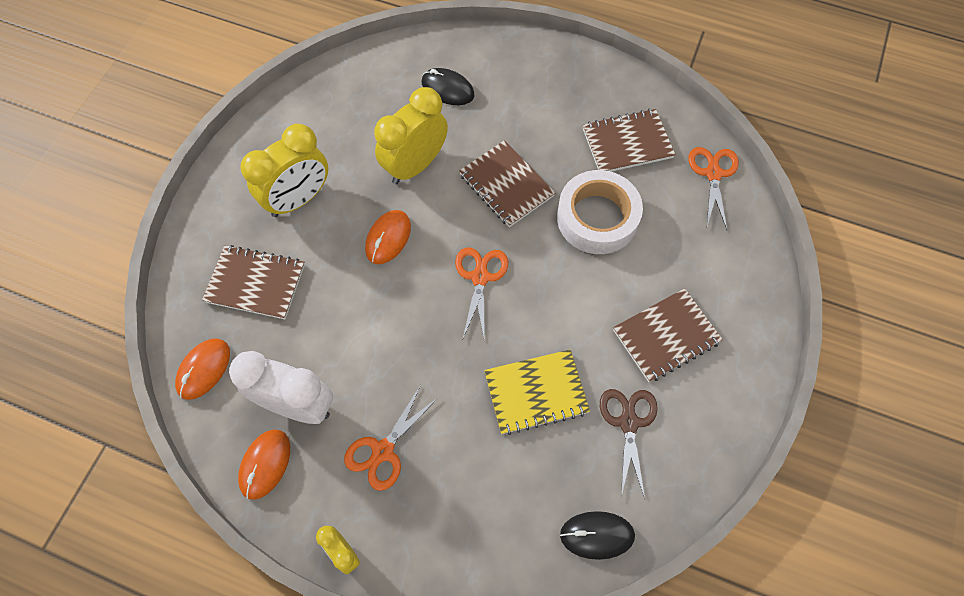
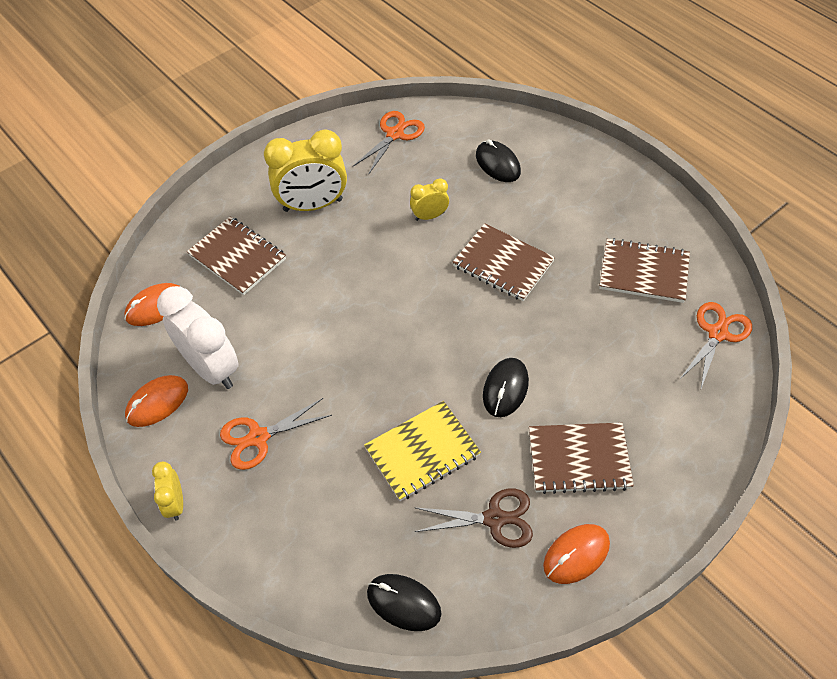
camera: 30 degrees right, 10 degrees down
(388, 238) = (369, 266): orange mouse -> orange mouse (576, 555)
(415, 165) = (429, 216): yellow clock -> yellow clock, size x0.51
(480, 277) = (431, 332): orange scissors -> orange scissors (395, 134)
(506, 185) = (503, 264): brown notebook -> brown notebook turned 45 degrees counterclockwise
(536, 393) = (422, 452): yellow notebook -> yellow notebook turned 45 degrees counterclockwise
(573, 301) = (505, 389): none -> black mouse
(597, 218) = (573, 326): white tape -> none
(628, 422) = (494, 519): brown scissors -> brown scissors turned 60 degrees clockwise

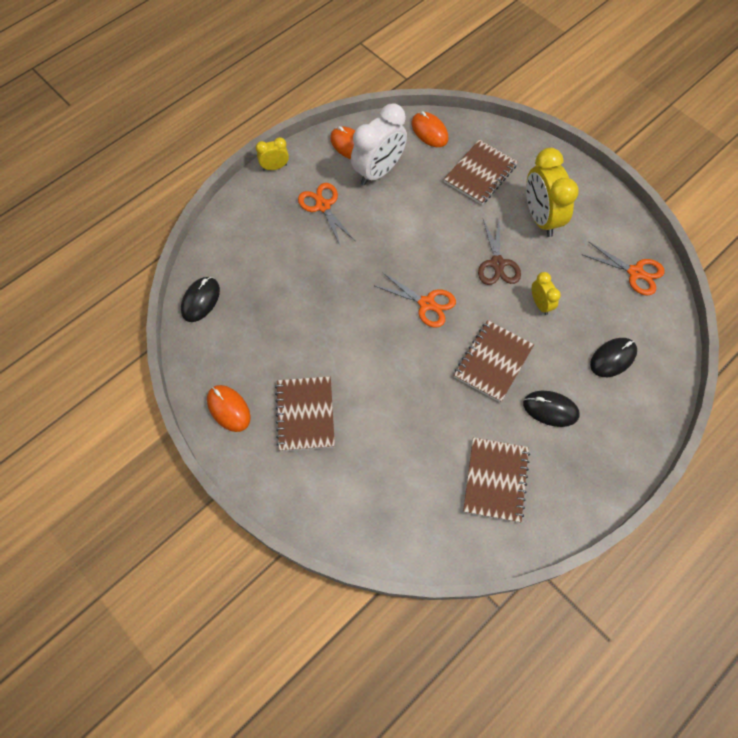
camera: 85 degrees right, 10 degrees up
(422, 452) = (311, 307): yellow notebook -> none
(494, 519) = (258, 355): brown scissors -> brown scissors (497, 264)
(505, 389) = (367, 363): black mouse -> black mouse (550, 409)
(717, 333) = (431, 539): orange scissors -> orange scissors (426, 304)

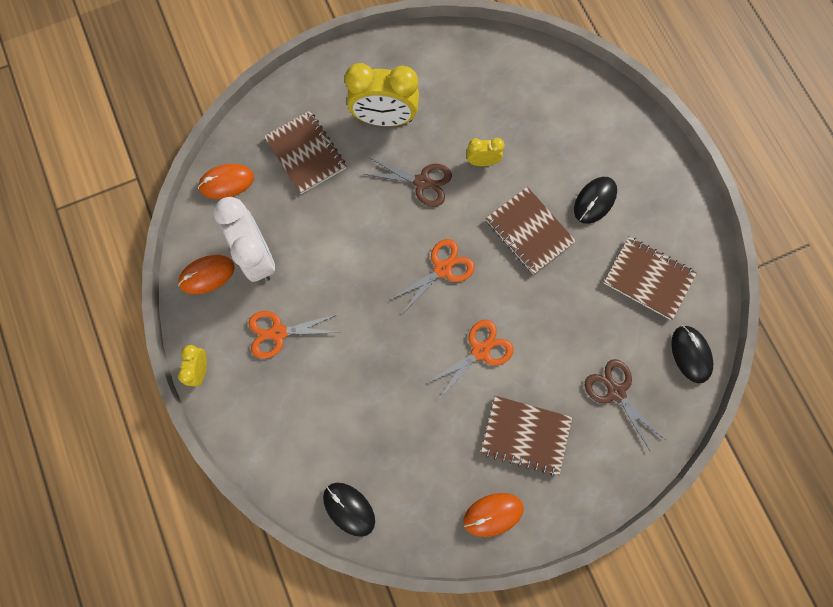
camera: 70 degrees left, 10 degrees up
(373, 481) = (616, 392): none -> brown scissors
(613, 358) = (562, 124): black mouse -> black mouse (690, 354)
(635, 272) = (480, 62): orange scissors -> orange scissors (480, 351)

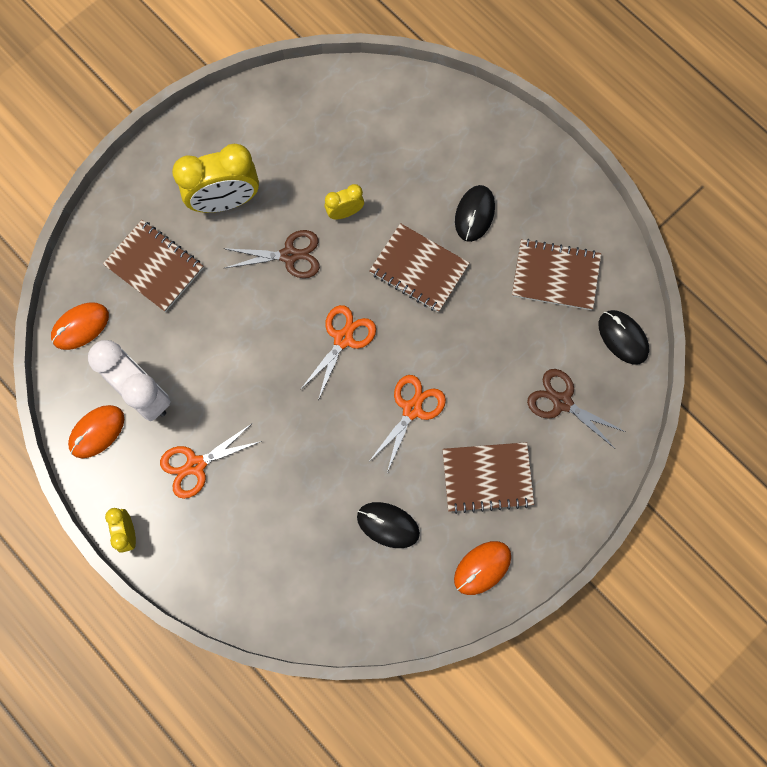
camera: 20 degrees left, 0 degrees up
(349, 509) = (335, 616): black mouse -> black mouse (388, 525)

